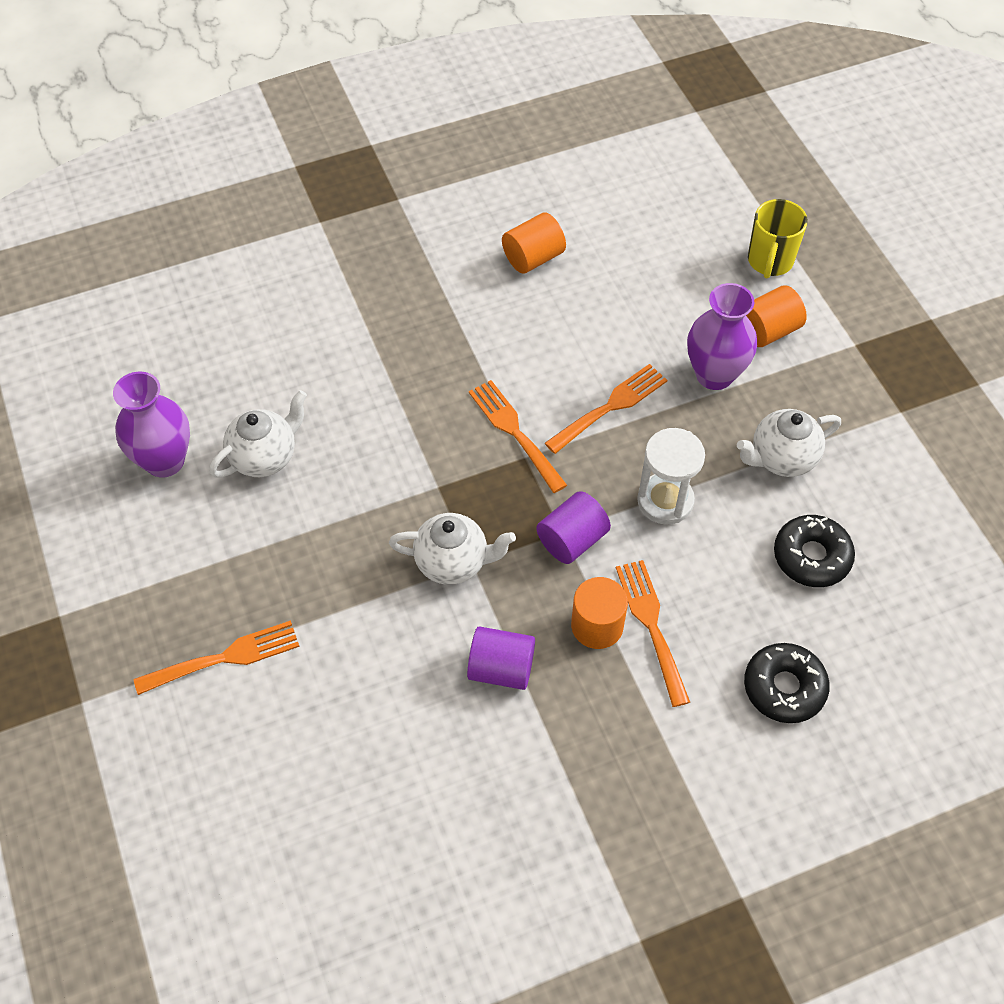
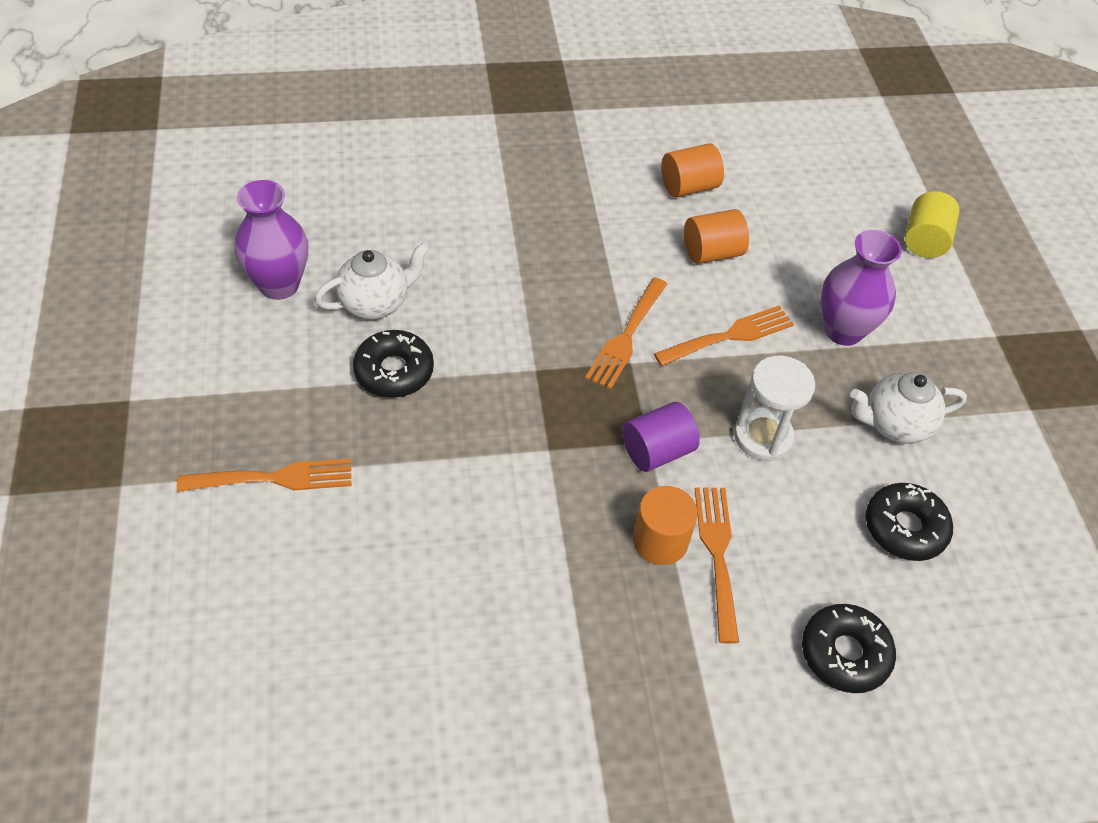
camera: 10 degrees right, 5 degrees down
(304, 522) = (394, 371): none -> black donut
(453, 562) = (530, 443): white teapot -> none
(501, 668) = (549, 558): purple cylinder -> none
(514, 432) = (626, 337): orange fork -> orange fork turned 135 degrees counterclockwise
(768, 330) = (908, 302): orange cylinder -> orange cylinder (712, 252)
(770, 261) = (924, 240): yellow mug -> yellow cylinder

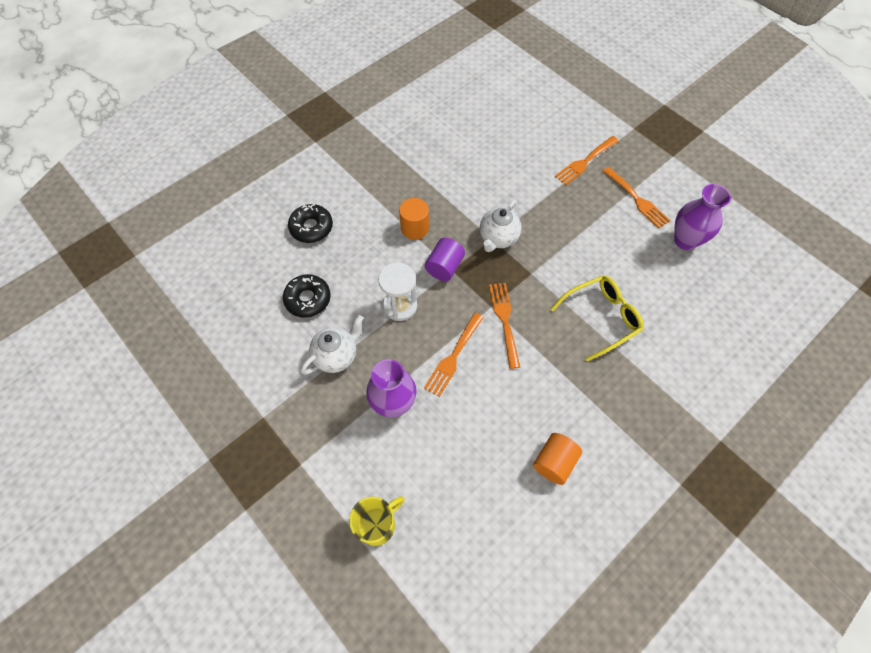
camera: 150 degrees right, 10 degrees up
(375, 303) = (635, 259): white teapot -> white teapot (498, 238)
(394, 371) = (590, 232): black donut -> none
(496, 270) = (602, 318): none -> yellow glasses
(712, 252) = (502, 413): orange cylinder -> none
(717, 554) = (387, 236): orange fork -> orange fork (637, 199)
(924, 240) = (377, 524): yellow cylinder -> yellow mug

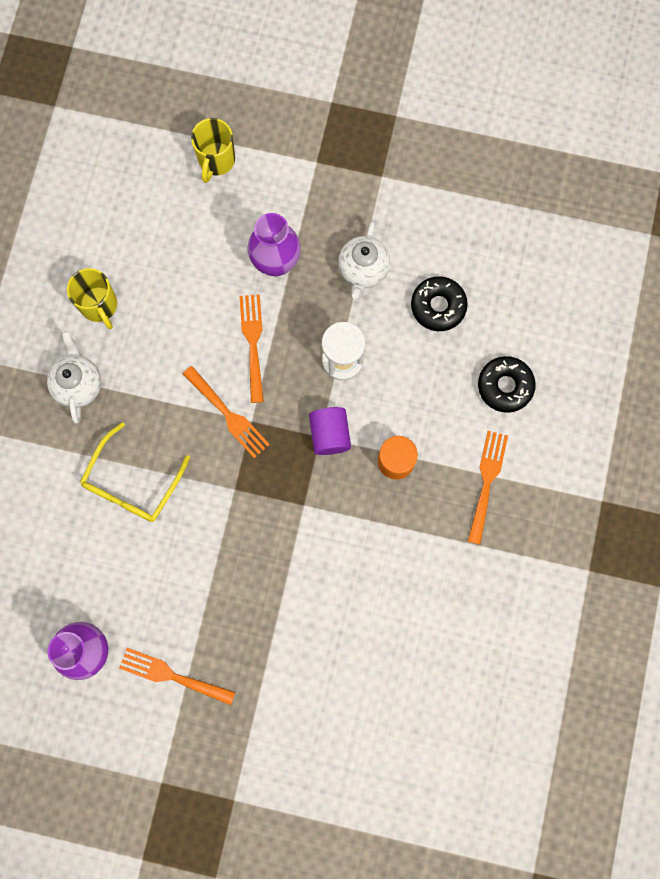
camera: 145 degrees right, 15 degrees up
(498, 238) = (297, 510): white teapot -> white teapot (78, 384)
(554, 462) = (99, 306): orange cylinder -> yellow mug
(585, 162) = (264, 694): orange fork -> orange fork (487, 481)

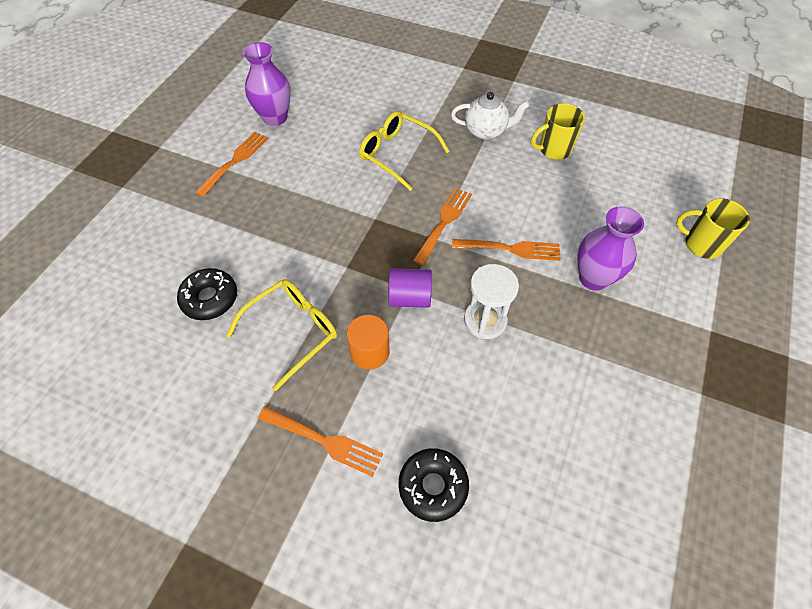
camera: 100 degrees right, 20 degrees down
(228, 415) = (444, 222): orange fork -> orange fork turned 150 degrees clockwise
(363, 270) = (584, 355): white teapot -> none
(387, 539) = (293, 331): none -> yellow glasses
(438, 306) = (539, 427): black donut -> black donut (210, 298)

